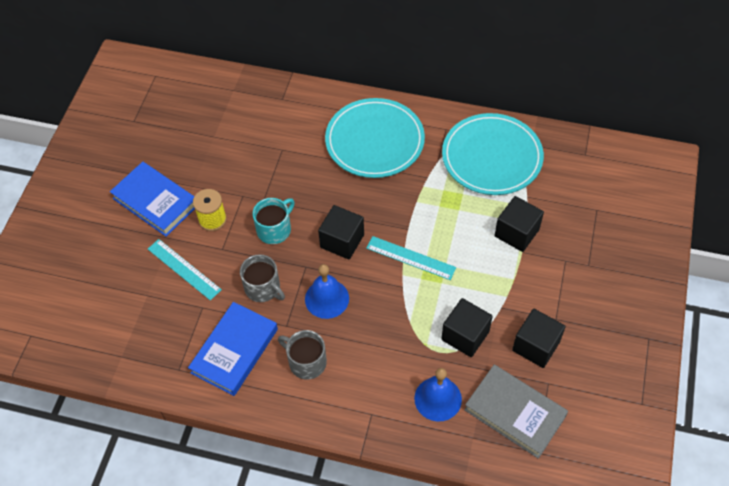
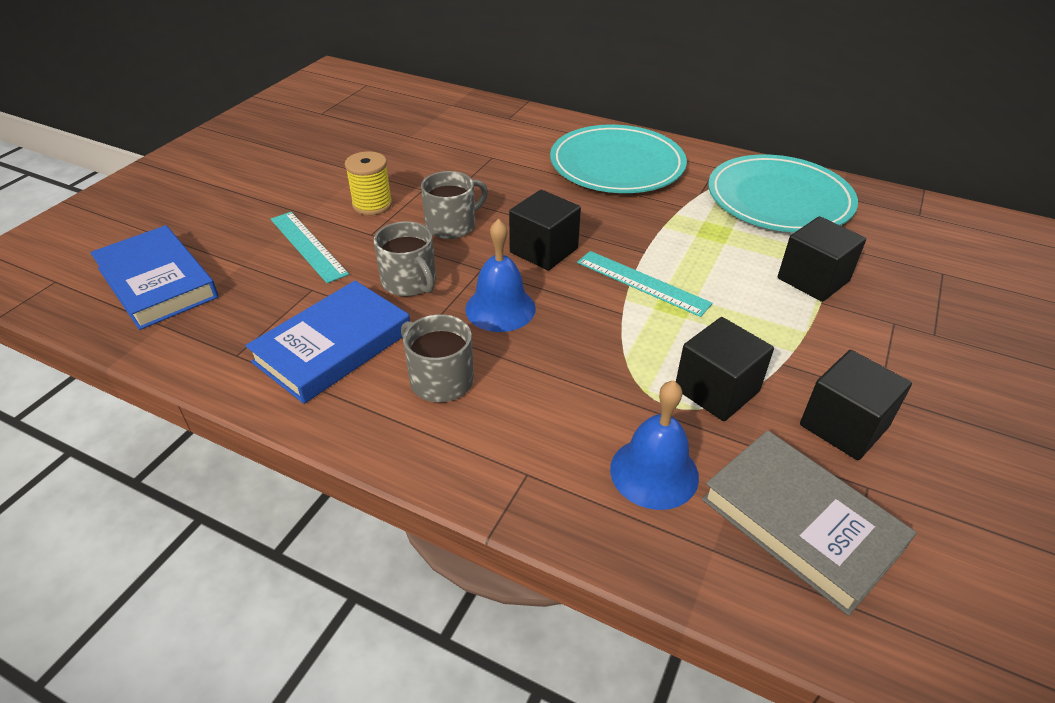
camera: 10 degrees right, 15 degrees down
(155, 202) = (307, 179): blue book -> blue book (157, 282)
(274, 229) = (452, 225): turquoise mug -> grey mug

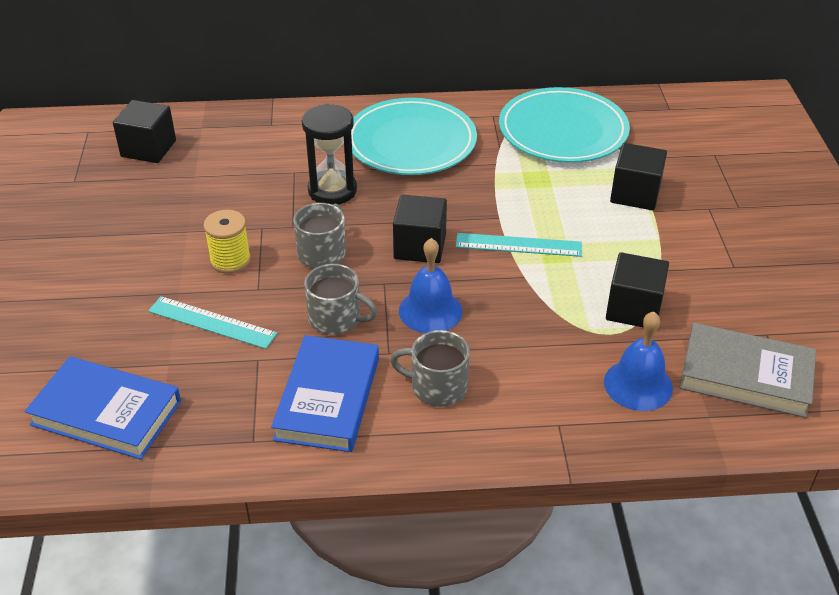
camera: 30 degrees left, 0 degrees up
(510, 180) = (332, 190): none -> black hourglass
(843, 426) = (727, 299): black cube -> black cube (148, 148)

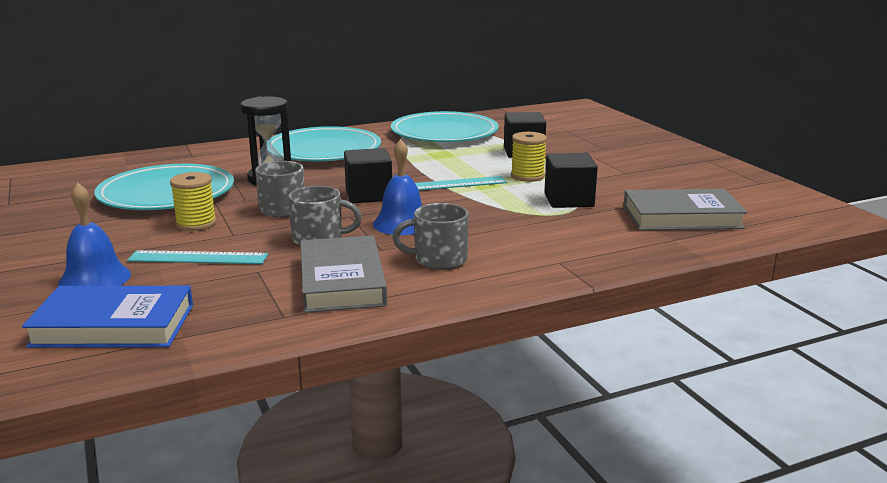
camera: 20 degrees left, 20 degrees down
(148, 148) = (79, 179): black cube -> none
(221, 197) = (166, 194): none -> turquoise plate
(328, 398) = (342, 281): blue book -> grey book
(612, 248) = (527, 176): none -> yellow spool
(638, 384) = (605, 233): blue bell -> blue bell (95, 279)

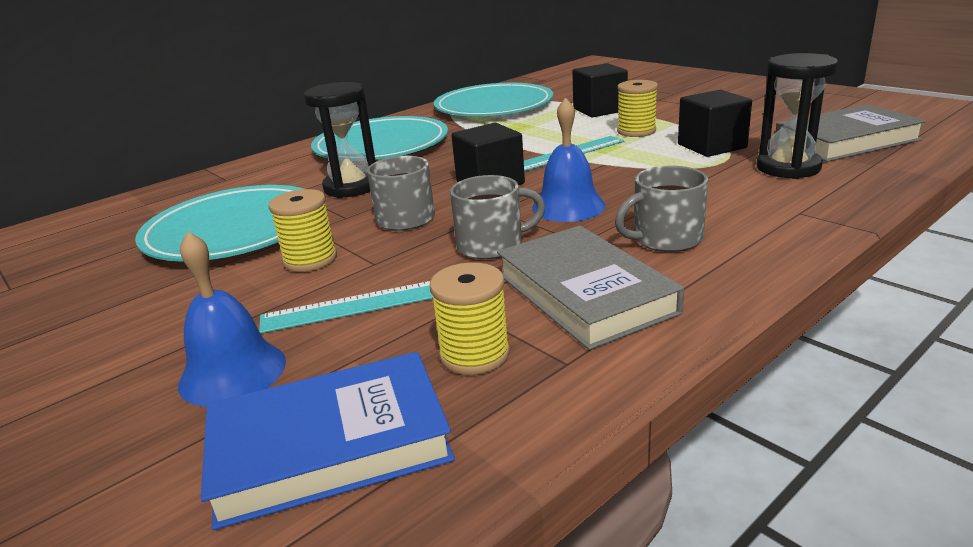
camera: 15 degrees left, 5 degrees up
(236, 300) = (474, 354): none -> yellow spool
(601, 229) = (788, 168): none -> black hourglass

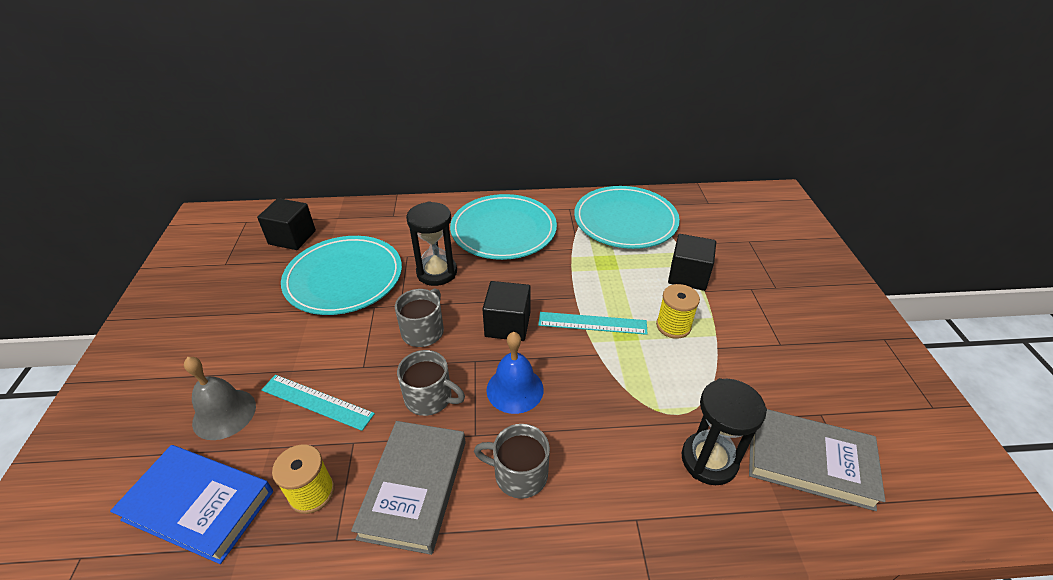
camera: 35 degrees right, 15 degrees up
(232, 372) = (224, 414): blue bell -> grey bell
(310, 259) = (343, 338): yellow spool -> none
(711, 146) = (697, 387): black cube -> black cube (292, 237)

